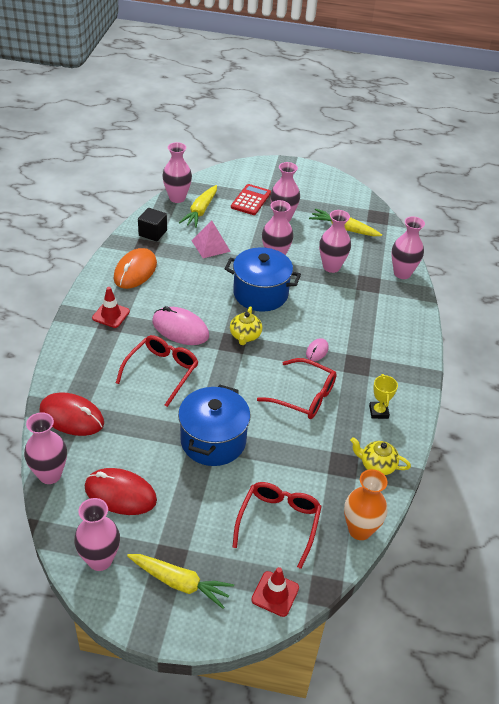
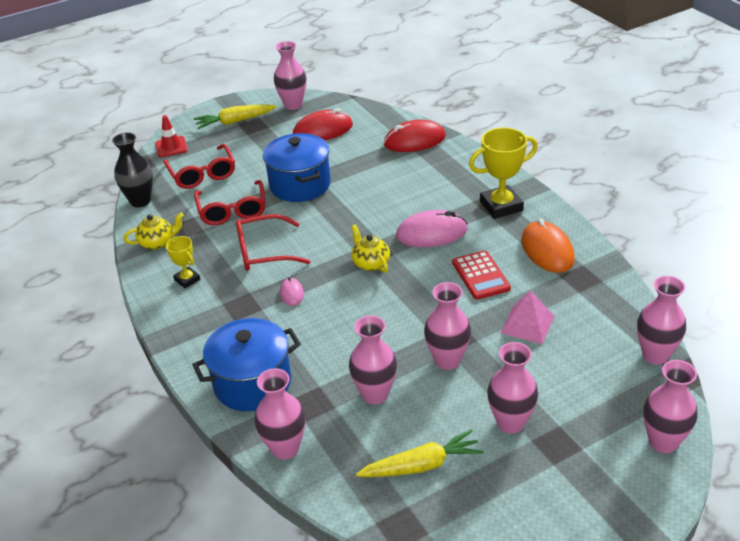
camera: 145 degrees right, 5 degrees down
(50, 475) = (378, 113): pink vase -> pink vase (663, 442)
(111, 315) = (501, 206): red traffic cone -> yellow trophy
(152, 233) = (601, 295): black cube -> none
(162, 371) = (398, 198): red glasses -> red glasses (232, 210)
(200, 211) = (604, 357): yellow carrot -> none
(250, 200) = (581, 420): red calculator -> red calculator (480, 275)
(260, 294) = (408, 309): blue pot -> blue pot (252, 383)
(359, 530) = (140, 201): orange vase -> black vase

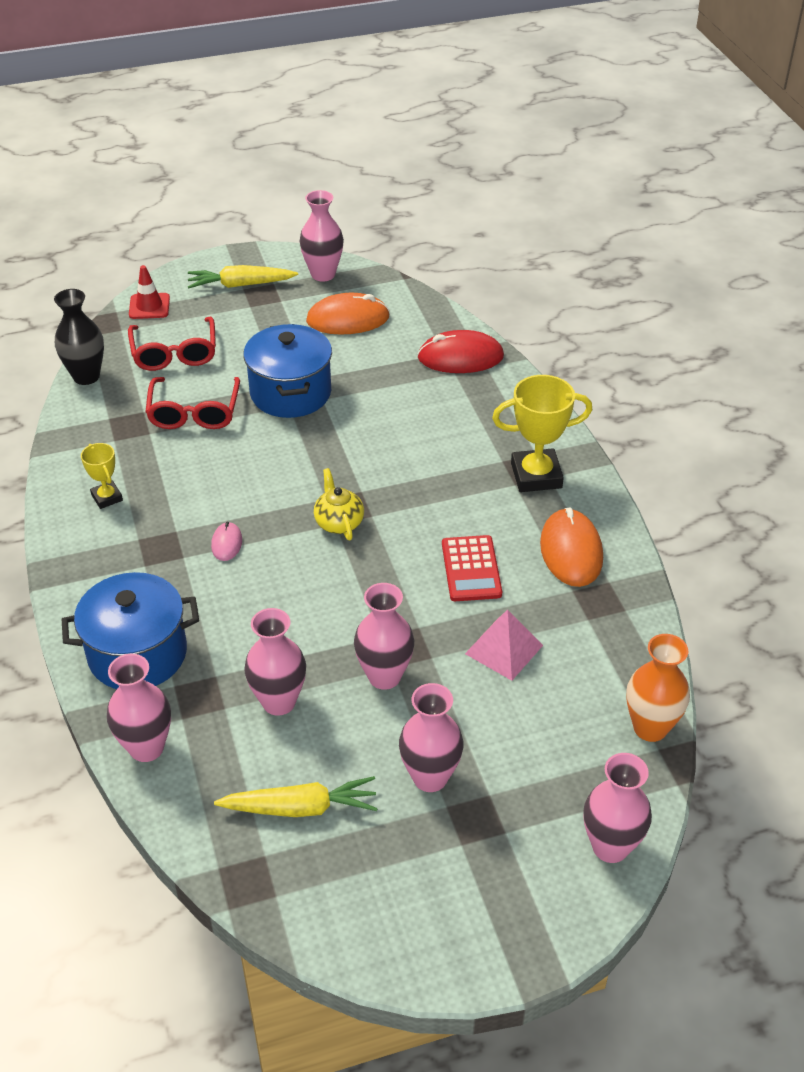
camera: 10 degrees right, 5 degrees up
(157, 242) = (88, 439): yellow teapot -> none
(263, 252) = (212, 478): red glasses -> none
(323, 130) = (348, 319): red mouse -> orange mouse
(431, 233) = (432, 496): pink mouse -> none
(655, 355) = (650, 728): pink vase -> orange vase

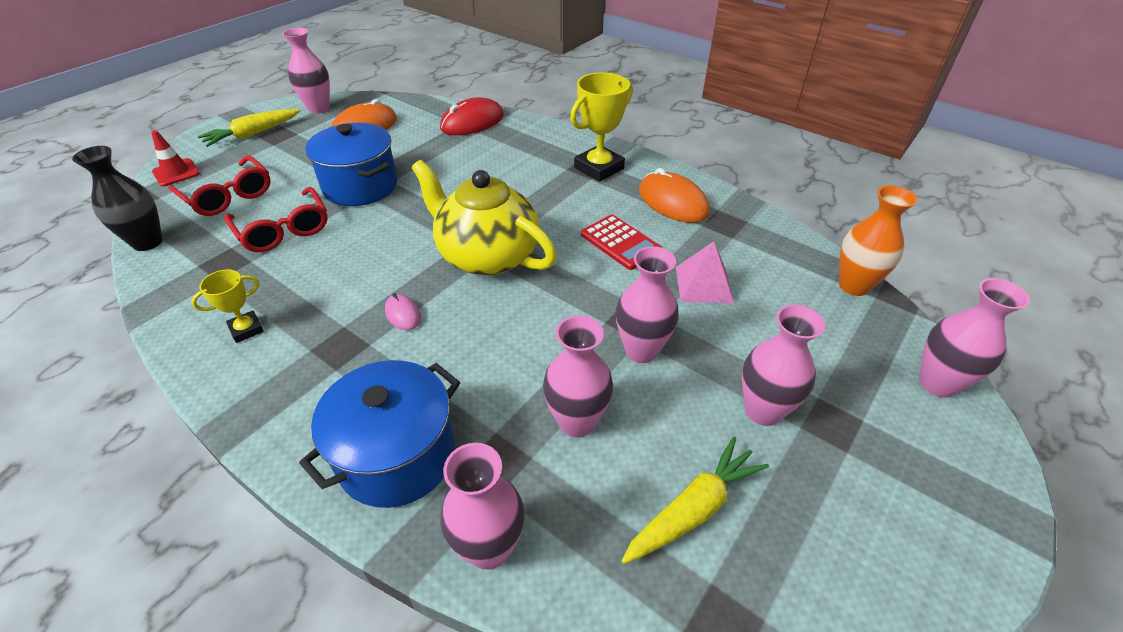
camera: 35 degrees left, 0 degrees up
(107, 497) = (246, 329): yellow trophy -> yellow trophy turned 60 degrees counterclockwise
(339, 522) = (487, 256): yellow teapot -> yellow teapot, size x2.13

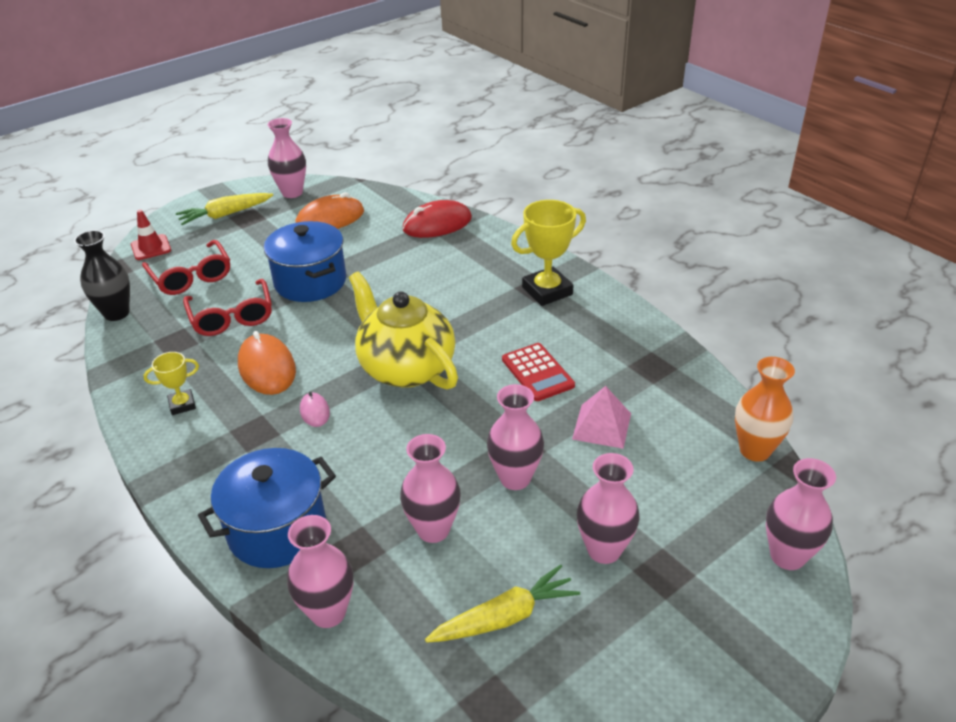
camera: 15 degrees right, 5 degrees down
(673, 202) = (608, 337): orange mouse -> orange mouse (267, 368)

